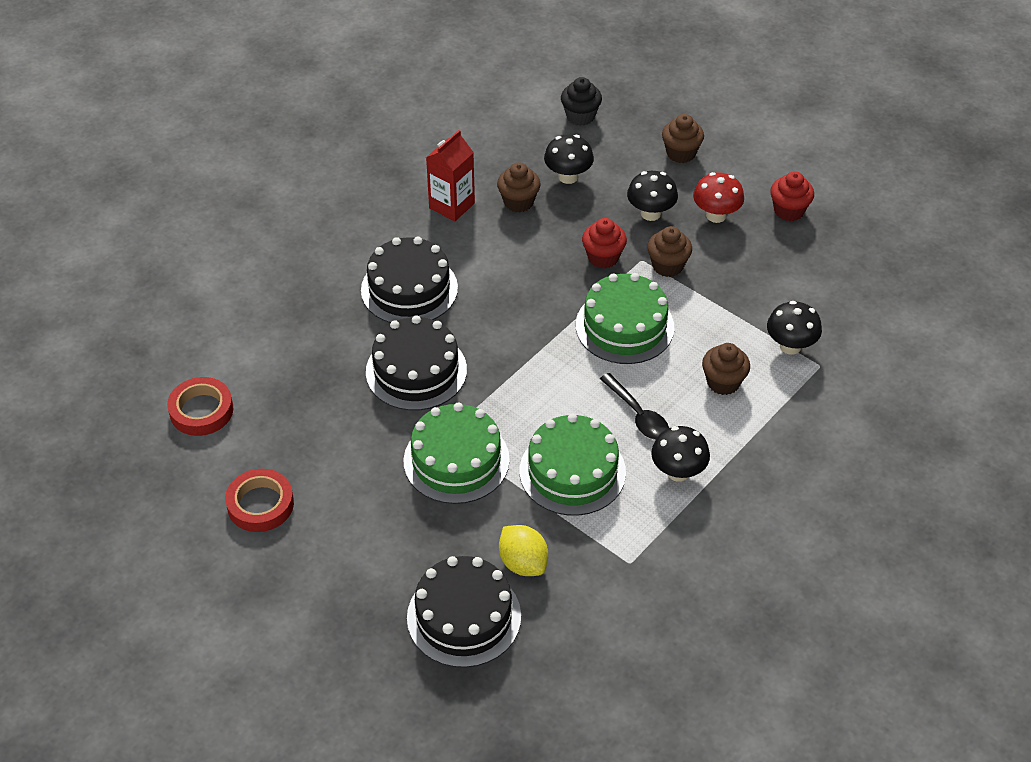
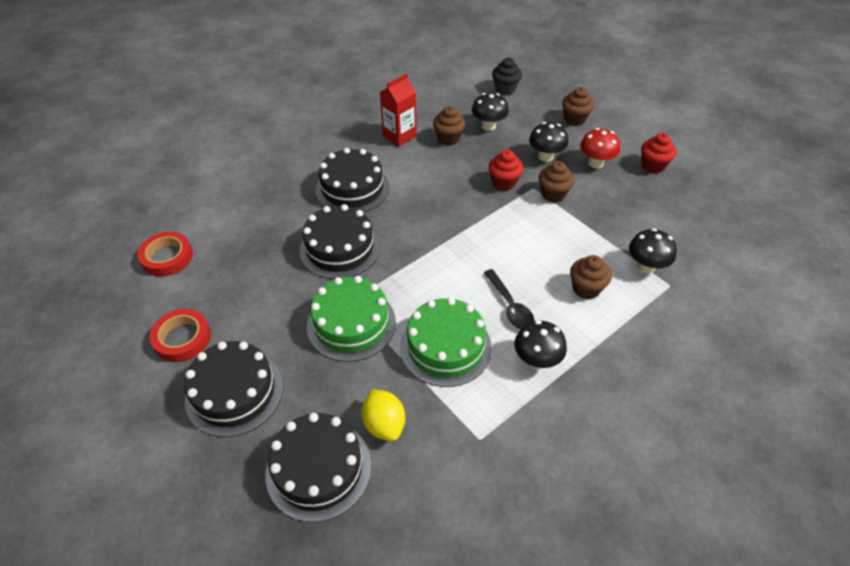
camera: 10 degrees right, 0 degrees up
(344, 554) = (234, 392): none -> black cake
(624, 326) = (511, 234): green cake -> none

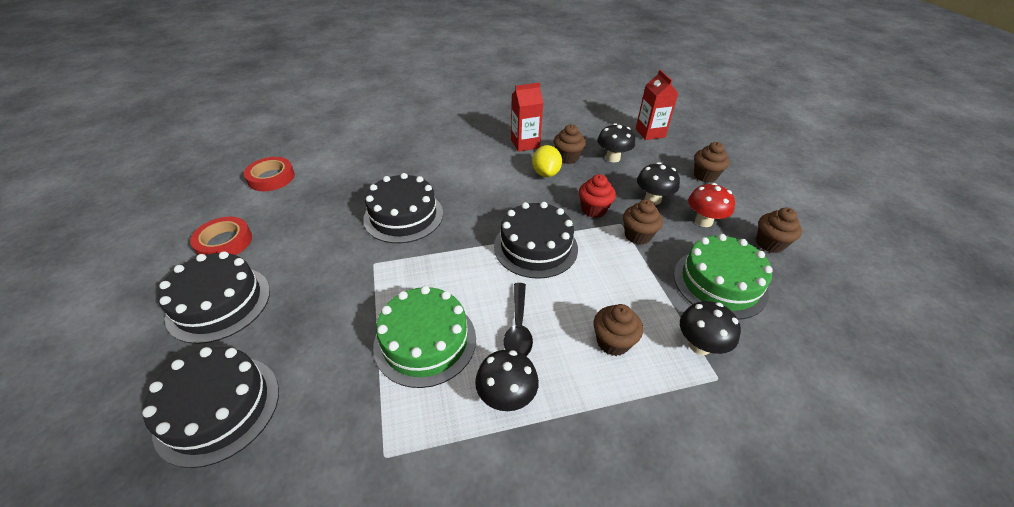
camera: 25 degrees right, 5 degrees down
(351, 324) = (360, 283): green cake -> green cake (719, 283)
(352, 188) = (453, 172): black cake -> black cake (535, 247)
(384, 424) = (309, 393): yellow lemon -> yellow lemon (546, 173)
(505, 89) = (650, 133): black cupcake -> red carton
(653, 166) = (770, 244): red cupcake -> brown cupcake

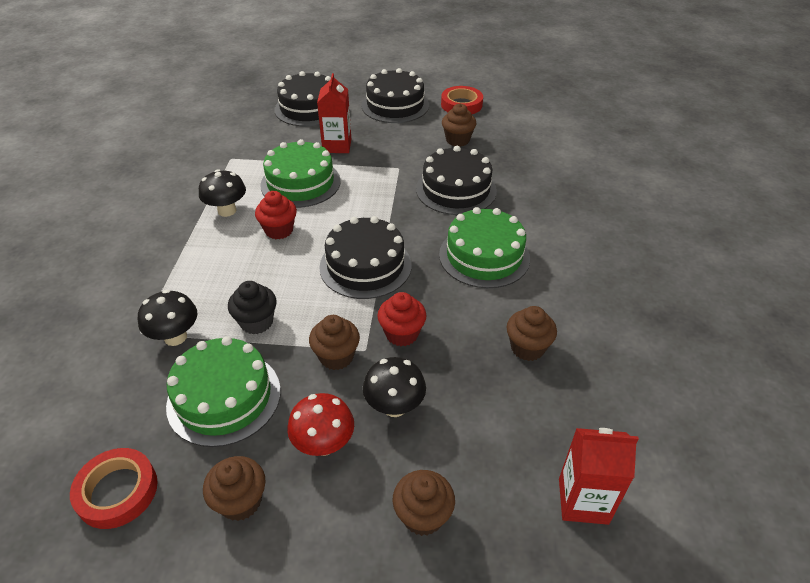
camera: 110 degrees right, 0 degrees up
(271, 177) = (548, 123): red tape -> red tape (117, 491)
(489, 186) = (484, 256): none -> green cake
(518, 327) = (279, 230): black spoon -> red cupcake
(525, 143) = (576, 312): red carton -> red carton (337, 146)
(546, 173) = (495, 313): yellow lemon -> none
(612, 158) = (512, 403): black mushroom -> none
(613, 342) = (224, 280): brown cupcake -> brown cupcake (457, 140)
(642, 294) = (256, 322): none -> black cupcake

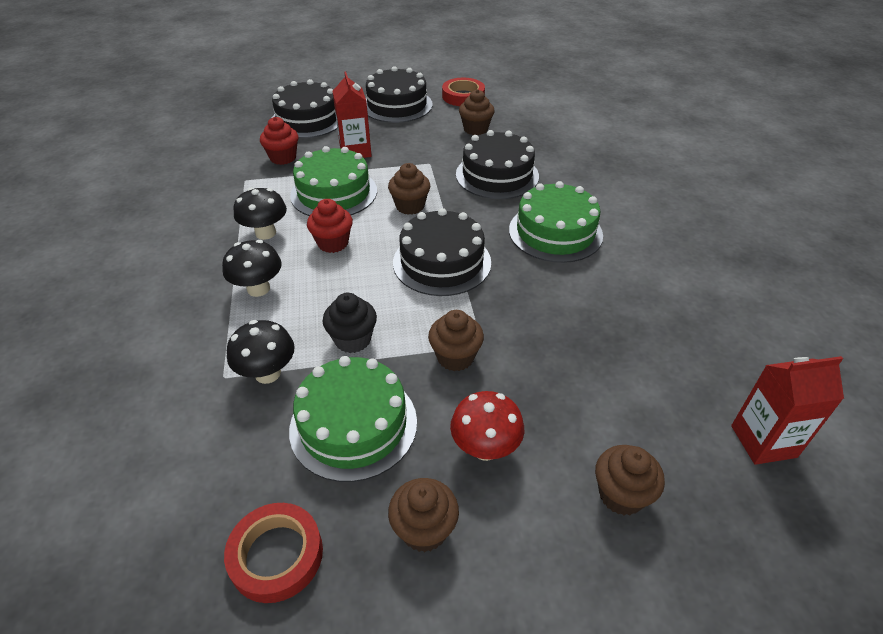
camera: 15 degrees left, 0 degrees up
(394, 406) = (539, 393): black mushroom -> black mushroom (258, 289)
(402, 334) = (511, 321): red cupcake -> red cupcake (283, 158)
(527, 348) = (639, 310): brown cupcake -> brown cupcake (410, 206)

